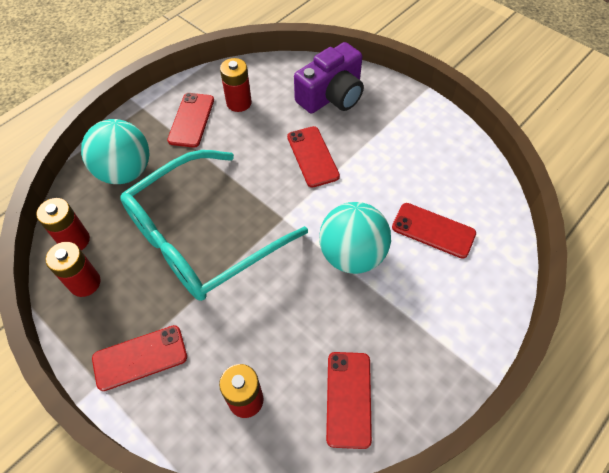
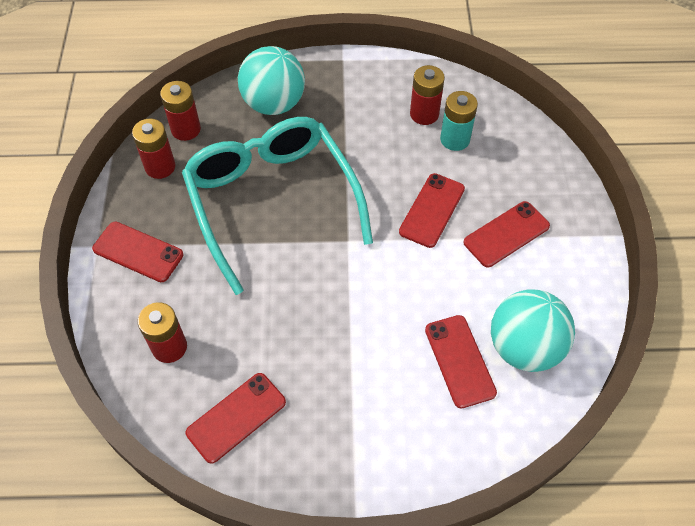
camera: 45 degrees right, 0 degrees up
(191, 120) = (369, 99): red phone -> red phone (506, 234)
(203, 236) = (273, 202): turquoise glasses -> turquoise glasses turned 60 degrees clockwise
(276, 104) = (455, 139): none -> turquoise battery
(332, 95) = (514, 170): purple camera -> none
(352, 255) = (367, 318): turquoise ball -> turquoise ball (524, 347)

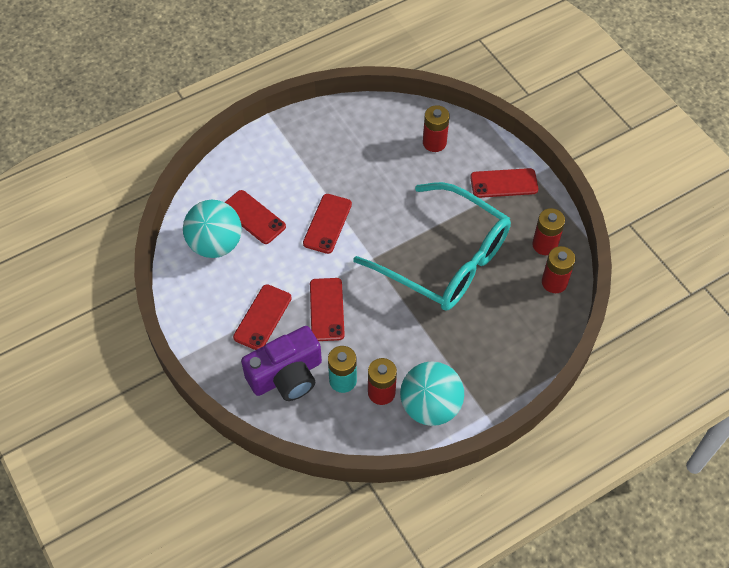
camera: 150 degrees right, 0 degrees up
(236, 417) = (366, 128): red phone -> red phone (327, 223)
(274, 104) = (508, 339): turquoise ball -> turquoise ball (430, 406)
(508, 168) = (286, 375): none -> purple camera

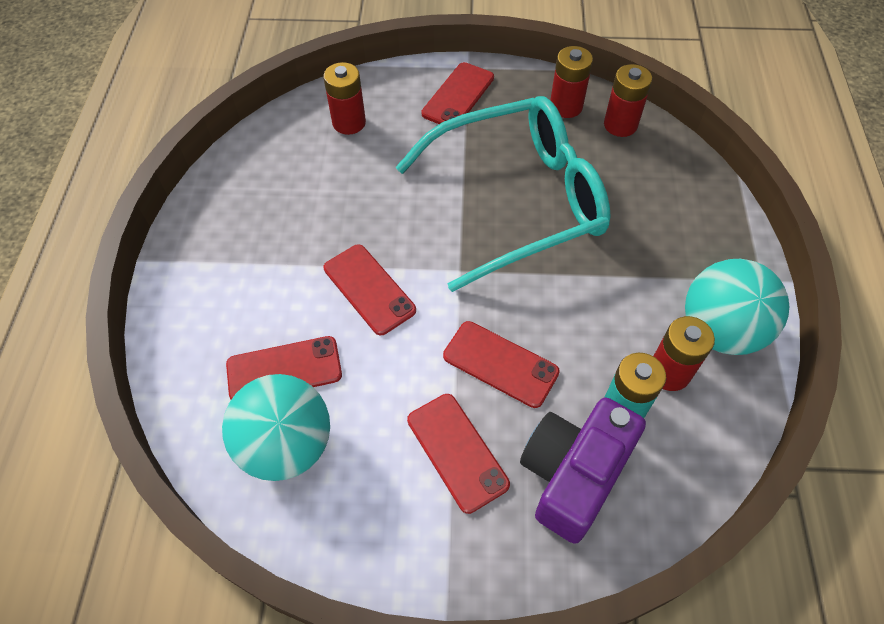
camera: 55 degrees left, 0 degrees up
(286, 375) = (573, 474): purple camera -> purple camera turned 150 degrees counterclockwise

